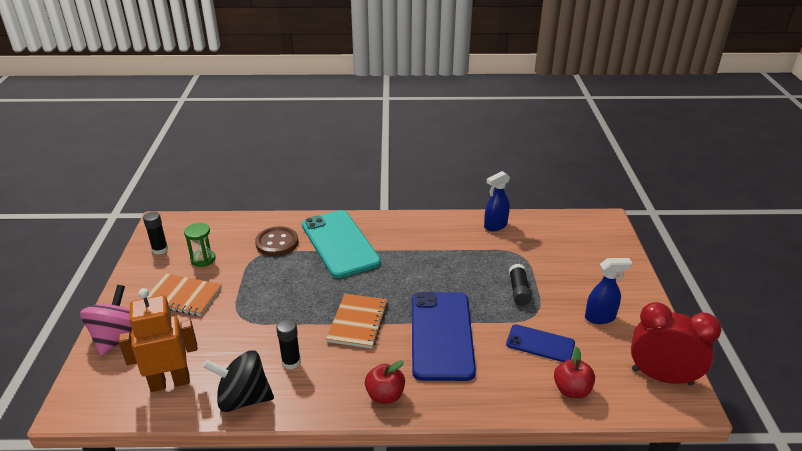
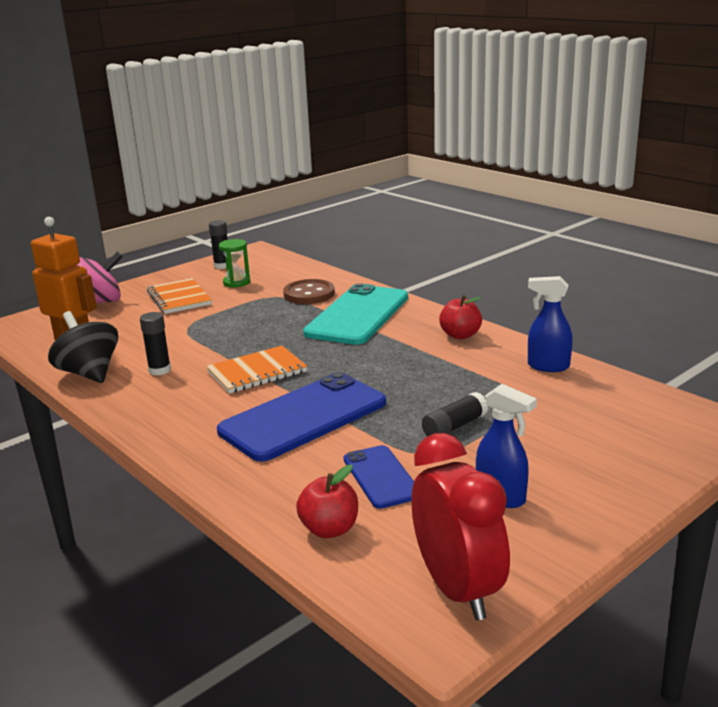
camera: 50 degrees right, 10 degrees down
(385, 395) = (172, 428): red apple -> red apple (460, 335)

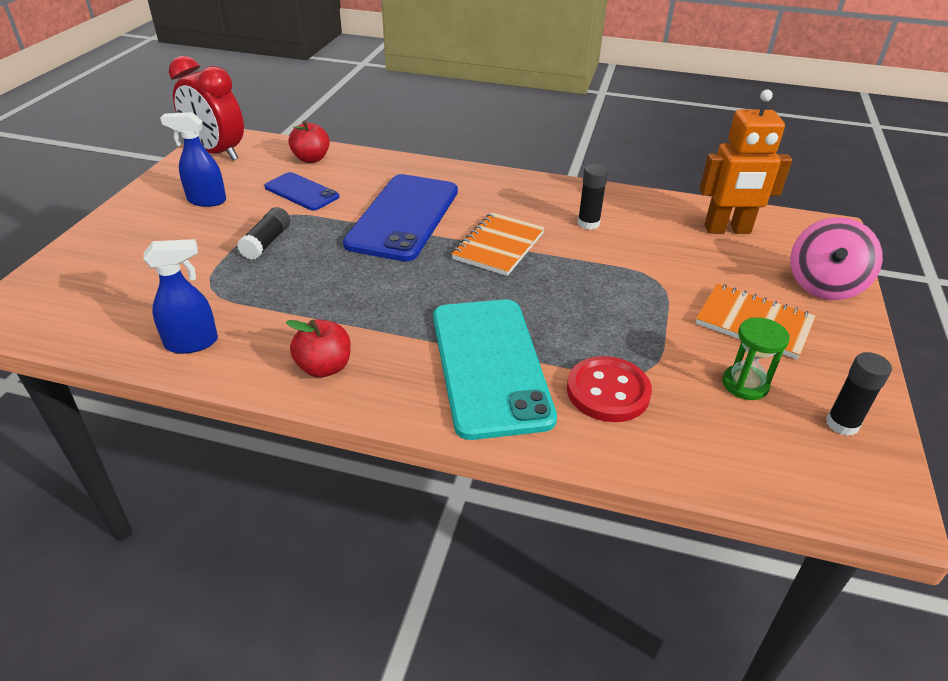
camera: 145 degrees right, 15 degrees up
(89, 373) = (640, 204): black spinning top -> none
(309, 294) = (608, 391): brown button -> red button

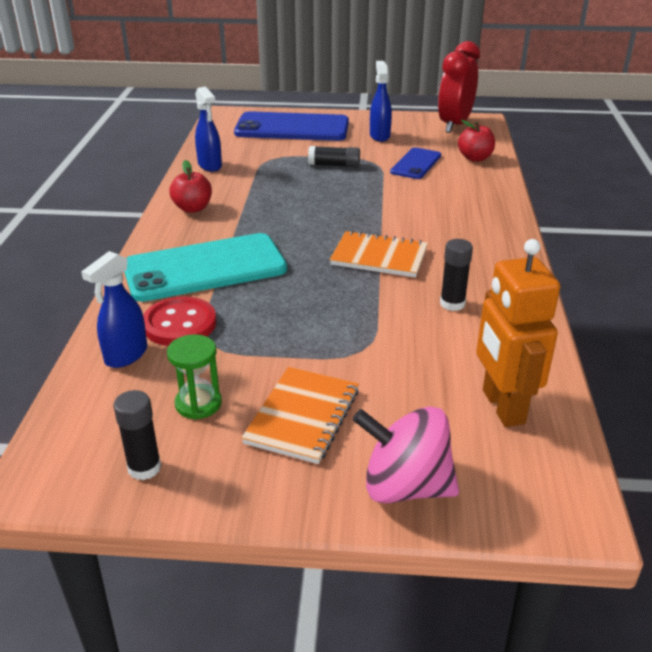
camera: 80 degrees right, 5 degrees down
(403, 217) = (403, 209): blue phone -> blue phone (292, 128)
(668, 437) = (126, 355): none -> blue spray bottle

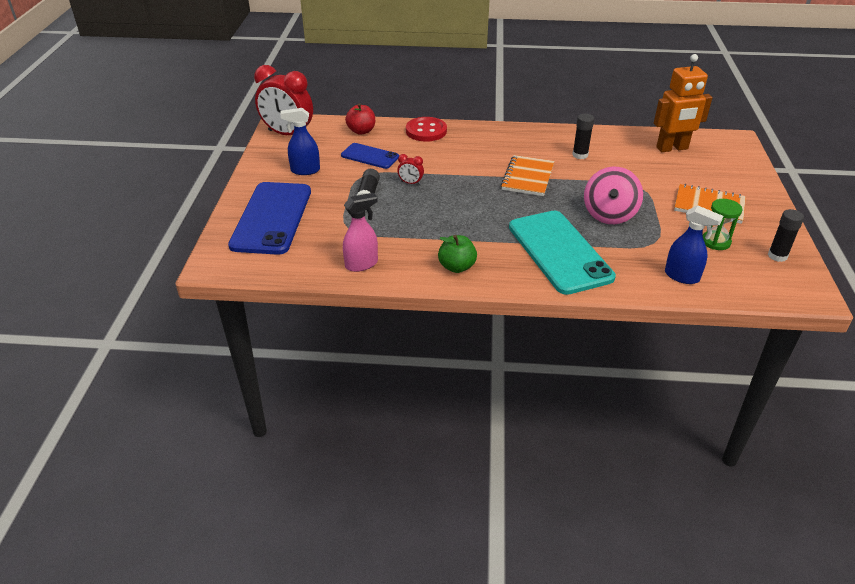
camera: 90 degrees left, 5 degrees up
(179, 324) = (637, 257): red button -> red button (426, 131)
(193, 208) = (457, 267): red apple -> green apple
(210, 165) = (362, 264): blue spray bottle -> pink spray bottle
(359, 185) = (410, 183): none -> red clock
(405, 486) = (744, 177): pink spinning top -> pink spinning top (609, 214)

